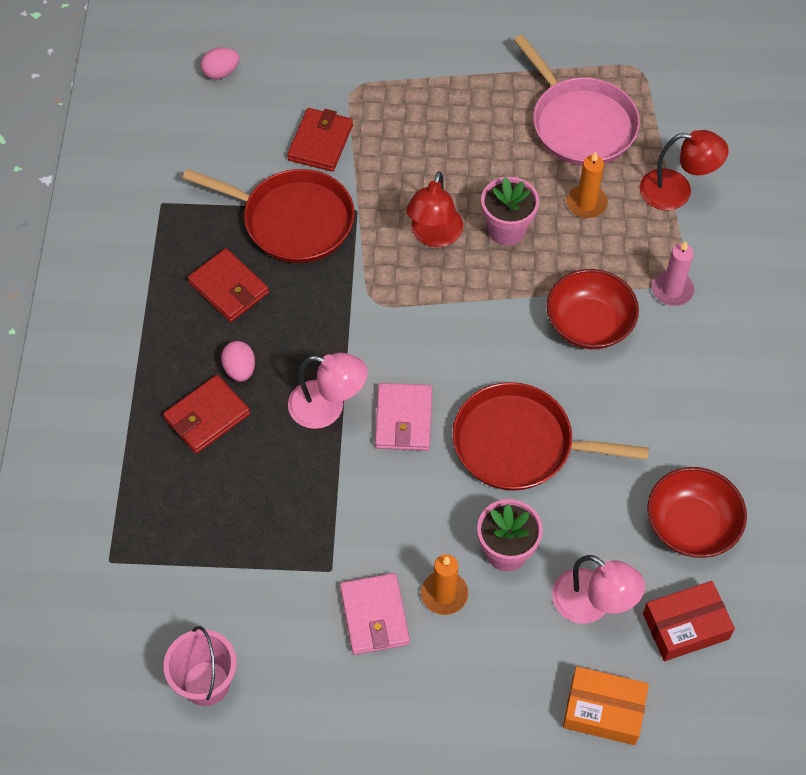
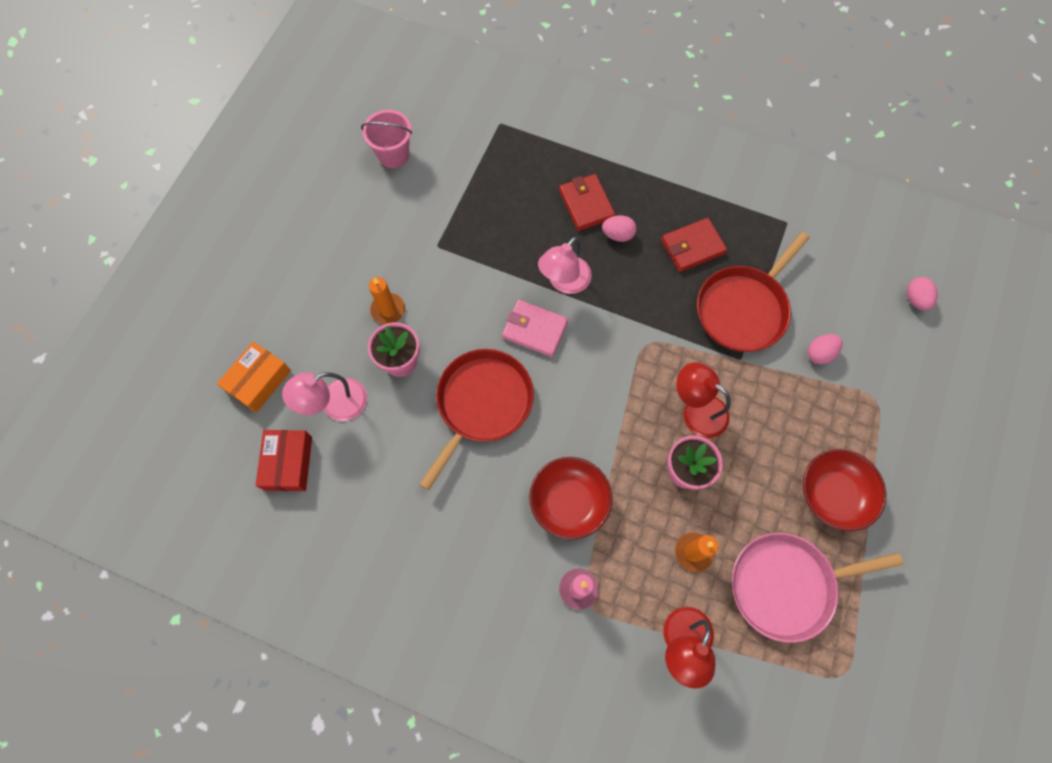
camera: 110 degrees right, 10 degrees up
(320, 142) = (819, 353): red wallet -> pink egg
(374, 616) = (393, 262): pink wallet -> none
(691, 525) = (362, 504): red bowl -> red bowl (833, 494)

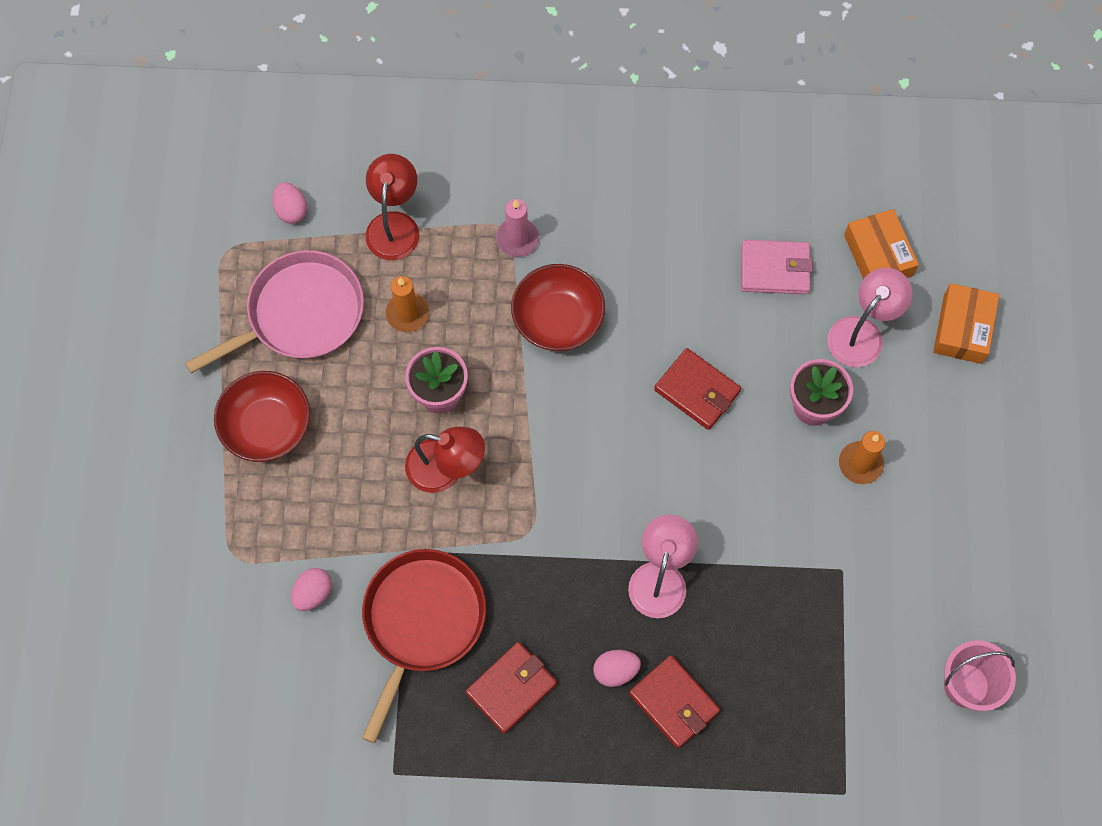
camera: 160 degrees right, 0 degrees up
(288, 463) = (878, 255): red box -> orange box
(482, 404) = (697, 391): red pan -> red wallet
(535, 330) = (672, 501): pink wallet -> pink wallet (775, 269)
(915, 299) = (201, 714): pink egg -> pink egg (291, 210)

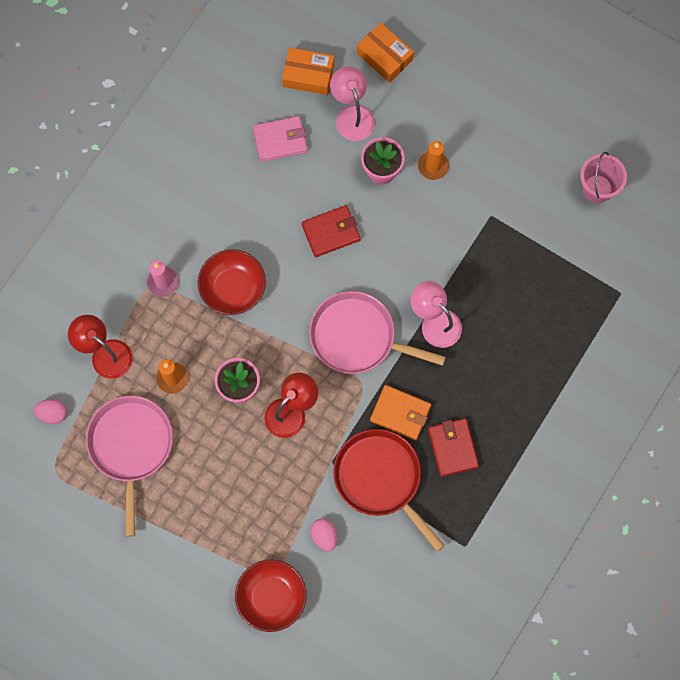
camera: 60 degrees left, 5 degrees up
(267, 426) = (196, 507): red bowl -> red bowl (271, 597)
(518, 599) = (400, 413): none -> orange wallet
(584, 494) = (357, 337): none -> pink pan
(615, 671) = (477, 380): pink egg -> none
(674, 702) = (514, 358): red wallet -> none
(775, 269) = (280, 140): pink wallet -> pink wallet turned 45 degrees clockwise

